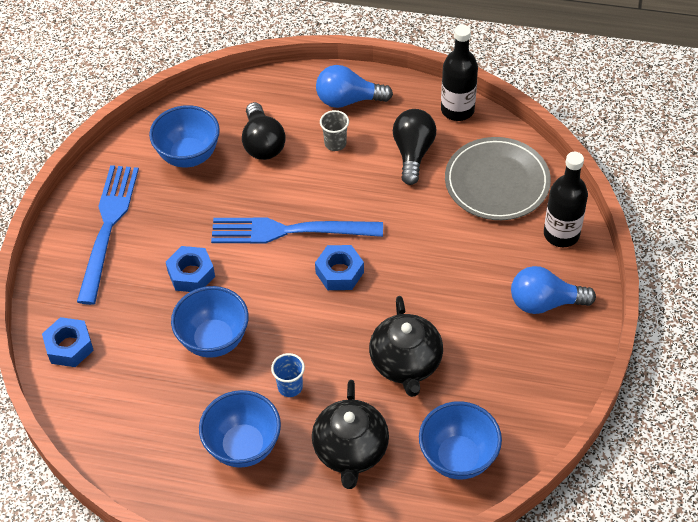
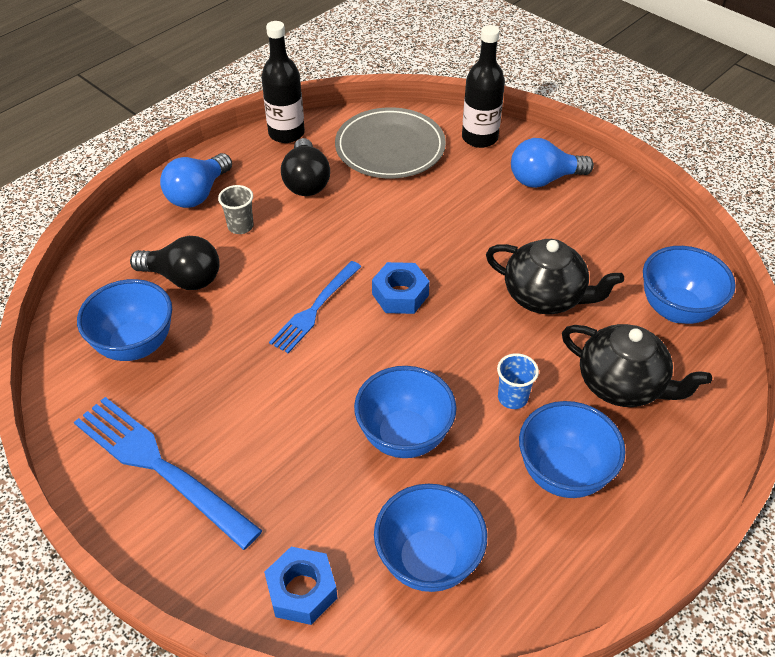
camera: 60 degrees left, 5 degrees down
(128, 401) = (428, 560): none -> blue bowl
(191, 274) = (298, 416): blue nut -> none
(288, 231) = (314, 310): blue fork -> blue fork, size x0.64
(413, 153) = (306, 181): black light bulb -> black light bulb turned 135 degrees counterclockwise
(545, 302) = (544, 179): blue light bulb -> blue light bulb turned 45 degrees clockwise

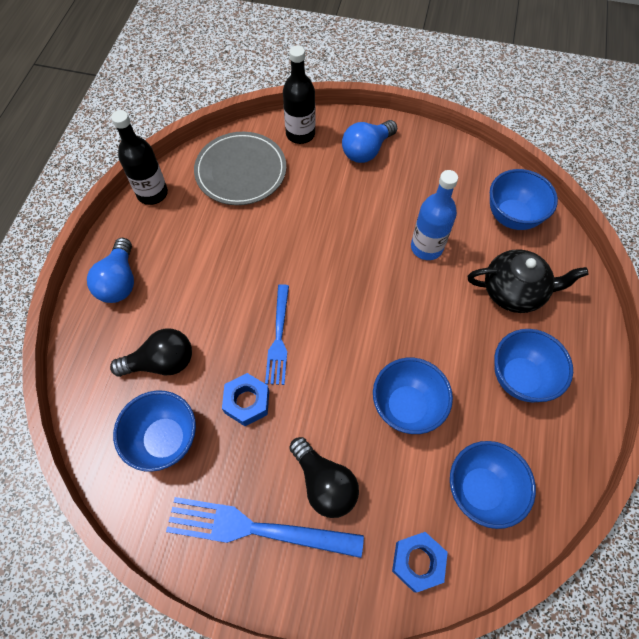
camera: 30 degrees left, 15 degrees up
(240, 226) = (174, 294): grey cup -> none
(306, 181) = (198, 230): black light bulb -> black light bulb (324, 483)
(400, 295) = (330, 295): blue nut -> blue nut (247, 402)
(512, 398) = (455, 338): blue cup -> none
(545, 296) = (426, 247): black teapot -> blue bottle

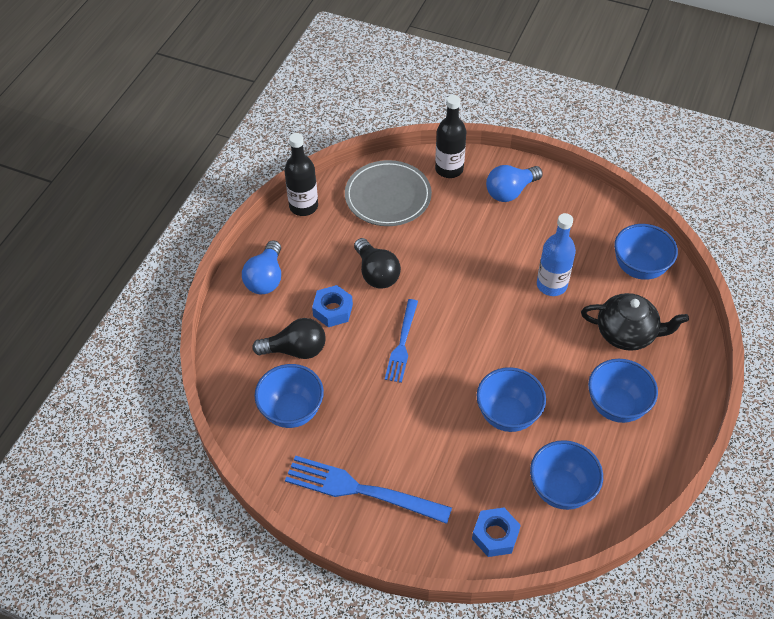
camera: 10 degrees right, 10 degrees down
(247, 402) = (366, 392): blue nut -> blue nut (333, 310)
(324, 483) = (424, 464): black light bulb -> black light bulb (376, 273)

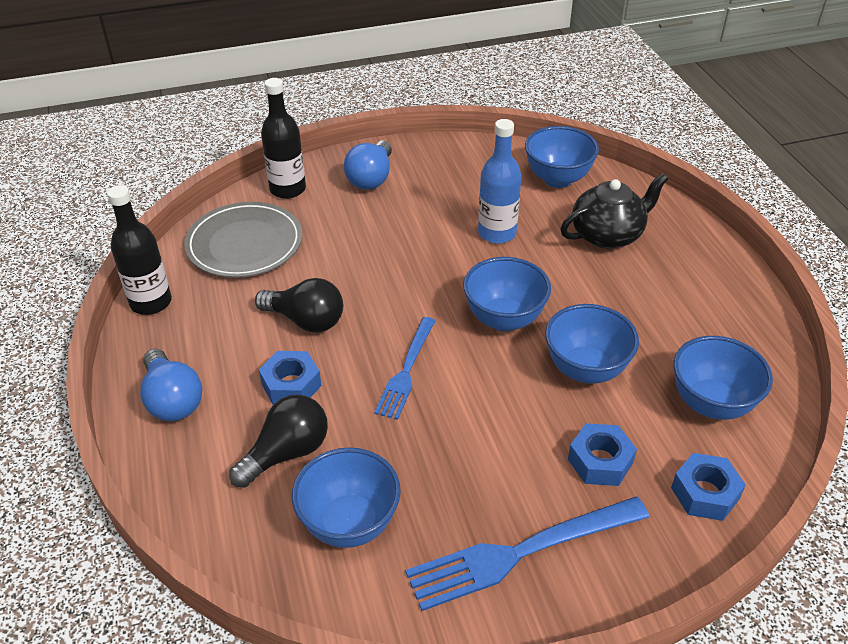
camera: 40 degrees left, 10 degrees down
(402, 344) = (406, 371): blue fork -> blue fork turned 45 degrees clockwise
(455, 474) = (600, 461): none -> blue nut
(616, 406) = (670, 299): blue bowl -> blue bowl (504, 319)

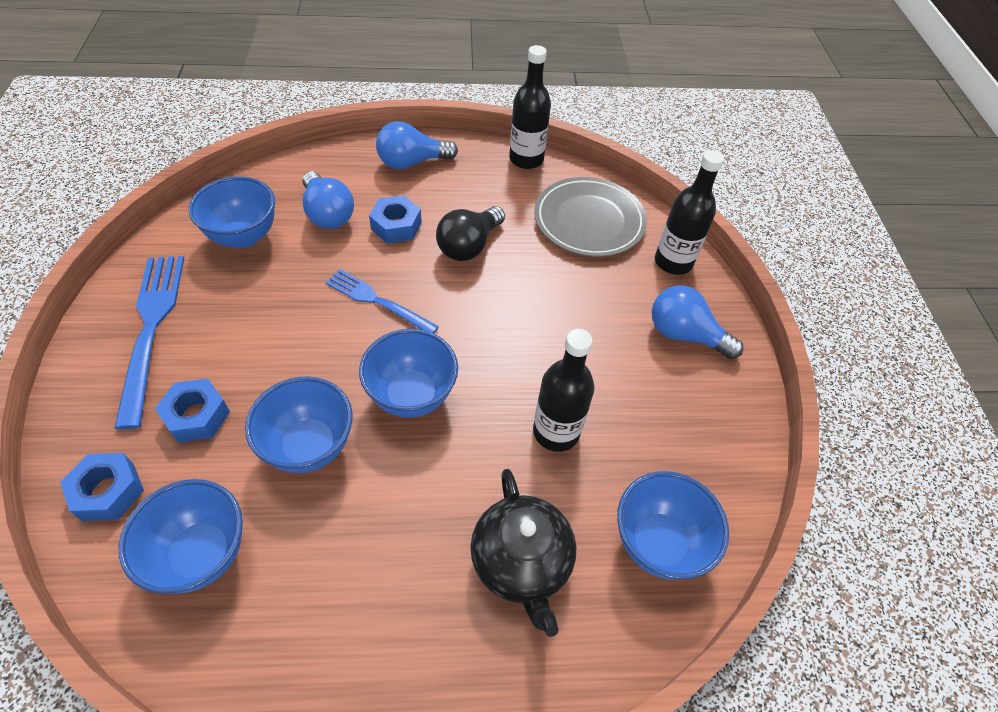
camera: 100 degrees right, 10 degrees up
(287, 453) = (328, 214): black light bulb -> blue light bulb
(497, 233) = (556, 432): blue bottle -> black bottle

